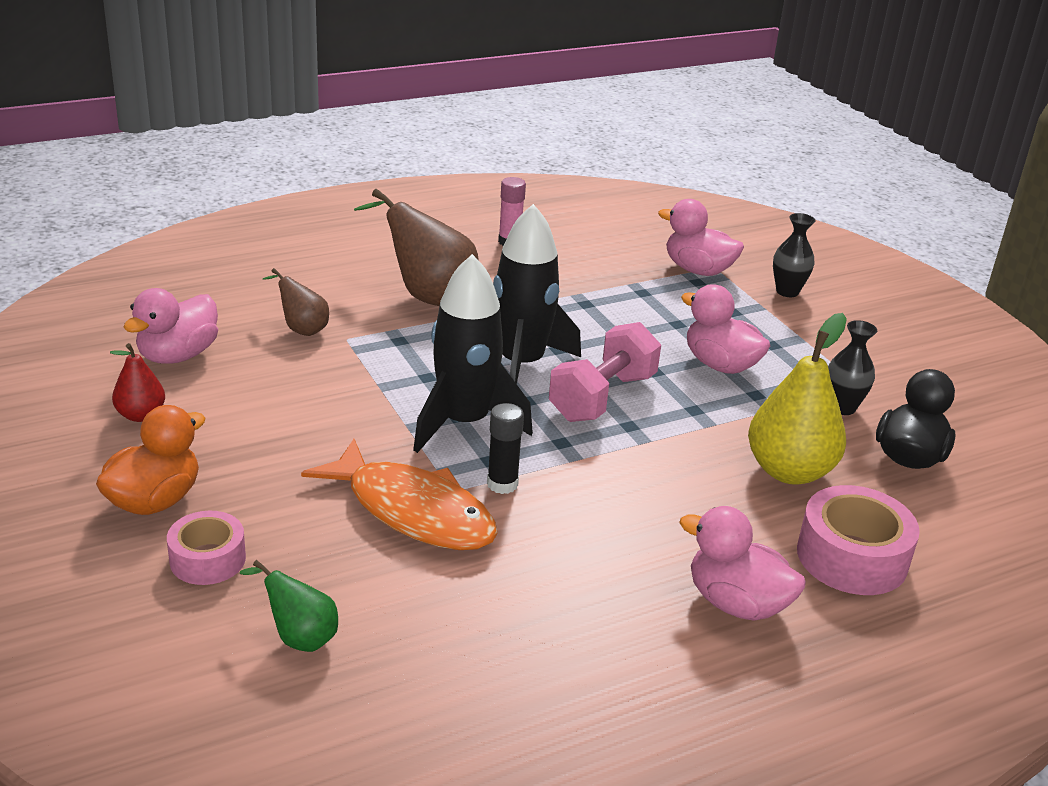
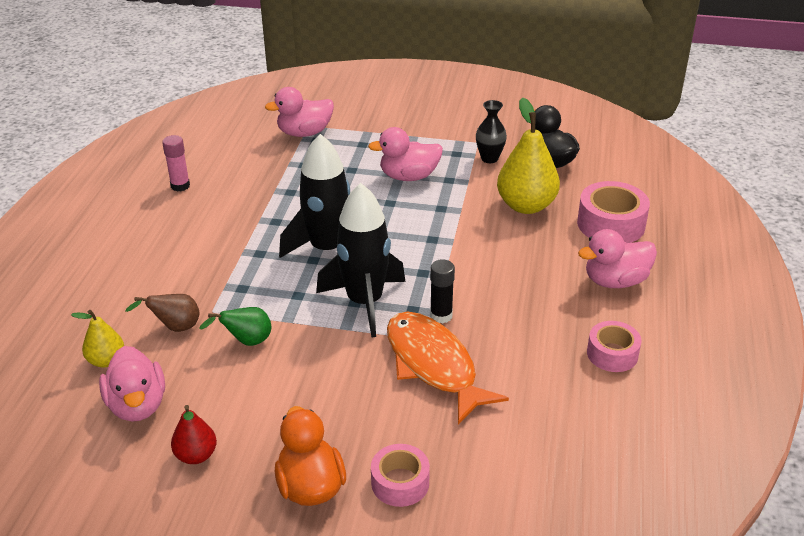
camera: 50 degrees left, 5 degrees up
(220, 314) = (106, 360): none -> yellow pear
(299, 637) = (512, 469): green pear -> green pear (246, 341)
(413, 511) = (433, 365): orange fish -> orange fish turned 105 degrees counterclockwise
(427, 295) = (202, 251): brown pear -> none
(586, 651) = (612, 354): none -> pink tape
(602, 397) = (395, 235): pink dumbbell -> none
(787, 291) = (364, 115): black vase -> none

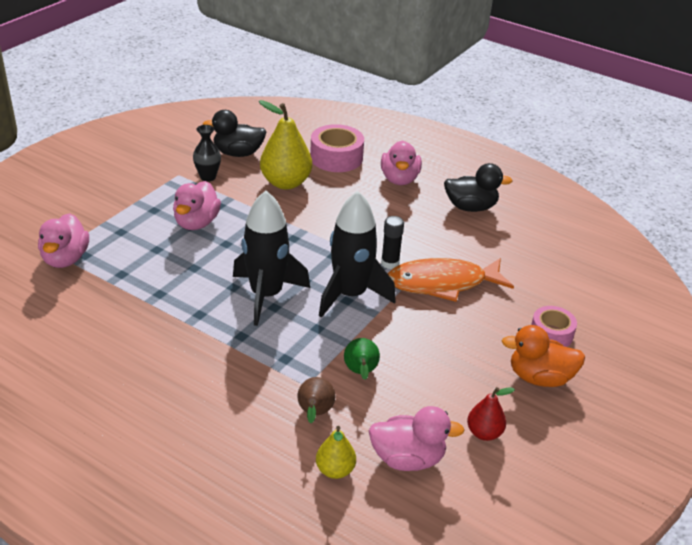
camera: 70 degrees left, 0 degrees up
(180, 186) = (81, 363): pink glue stick -> none
(612, 354) = (470, 207): pink tape -> black duck

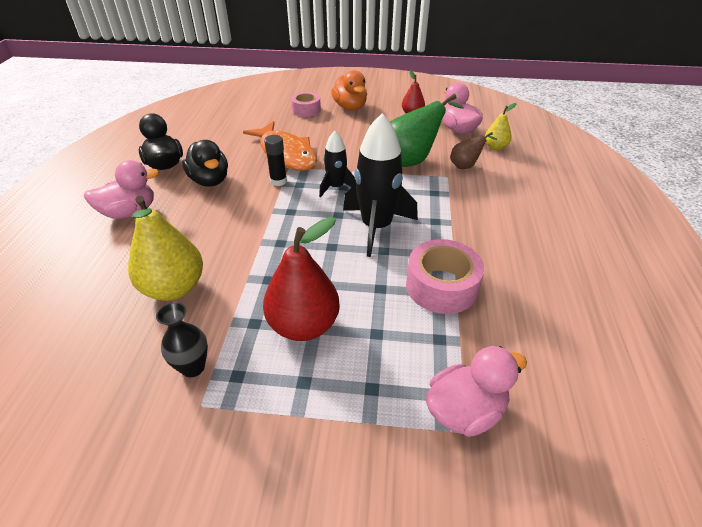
camera: 115 degrees left, 5 degrees up
(196, 223) = (303, 325): pink duck -> red pear
(238, 153) = (111, 366): black duck -> black duck (210, 180)
(336, 158) = (95, 269): pink tape -> pink tape (441, 286)
(350, 295) = (336, 187): black rocket -> black rocket, size x0.57
(360, 372) = (412, 160): green pear -> green pear, size x1.86

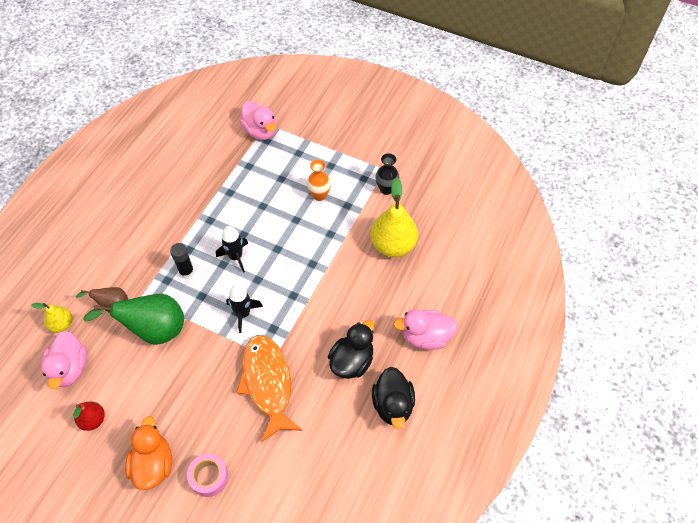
camera: 160 degrees left, 15 degrees up
(210, 180) = (352, 361): black duck -> black duck turned 45 degrees clockwise
(278, 181) = (290, 339): black glue stick -> black glue stick (186, 272)
(303, 325) = (319, 195): red pear -> orange vase
(376, 227) = (235, 257): black rocket -> black rocket, size x0.57
(441, 286) = (224, 196): pink tape -> none
(465, 411) = (261, 131): pink duck -> pink duck turned 120 degrees counterclockwise

